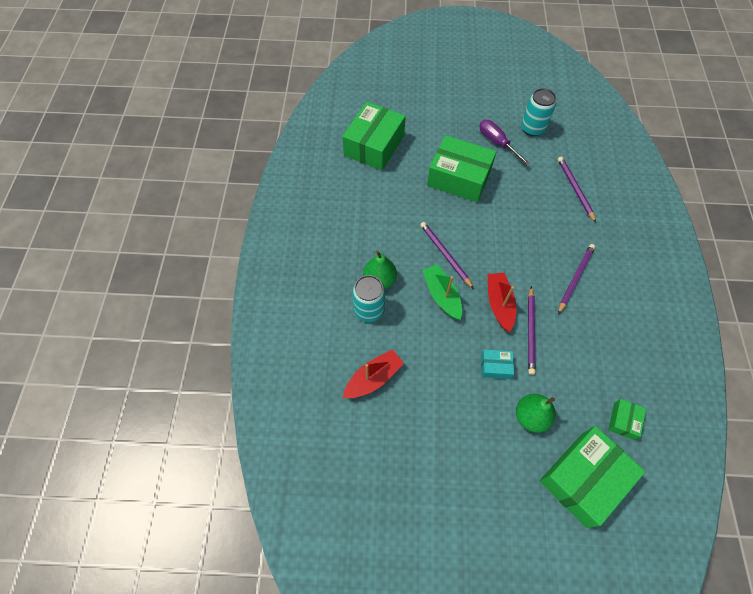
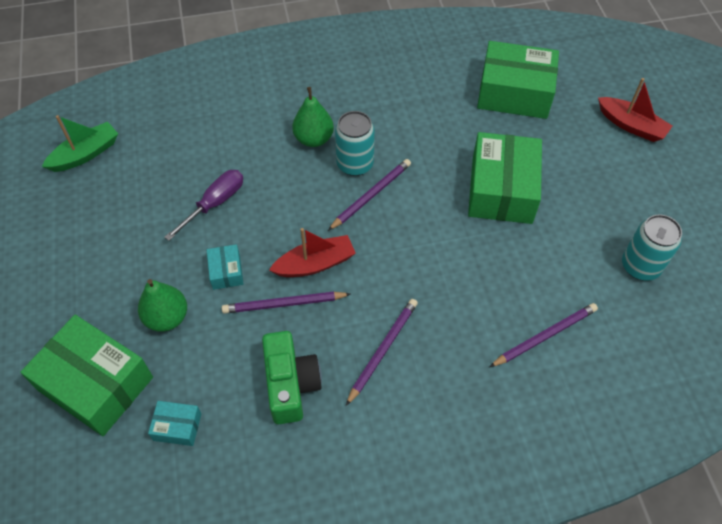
camera: 75 degrees right, 5 degrees down
(369, 310) = (272, 137): turquoise can -> turquoise can (355, 164)
(373, 378) = (189, 158): red boat -> red boat (631, 125)
(441, 295) = (310, 202): green boat -> green boat (85, 154)
(497, 142) = (588, 224): purple screwdriver -> purple screwdriver (215, 203)
(575, 278) = (382, 350): purple pencil -> purple pencil turned 75 degrees counterclockwise
(596, 339) = (290, 384): none -> green camera
(623, 421) = (177, 427): green box -> turquoise box

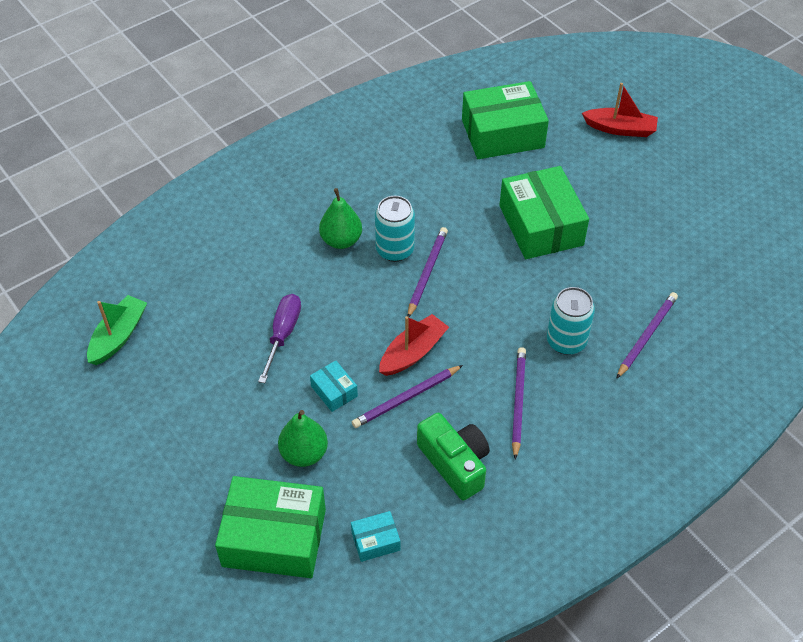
camera: 25 degrees left, 5 degrees down
(640, 266) = (692, 248): turquoise can -> turquoise can (566, 341)

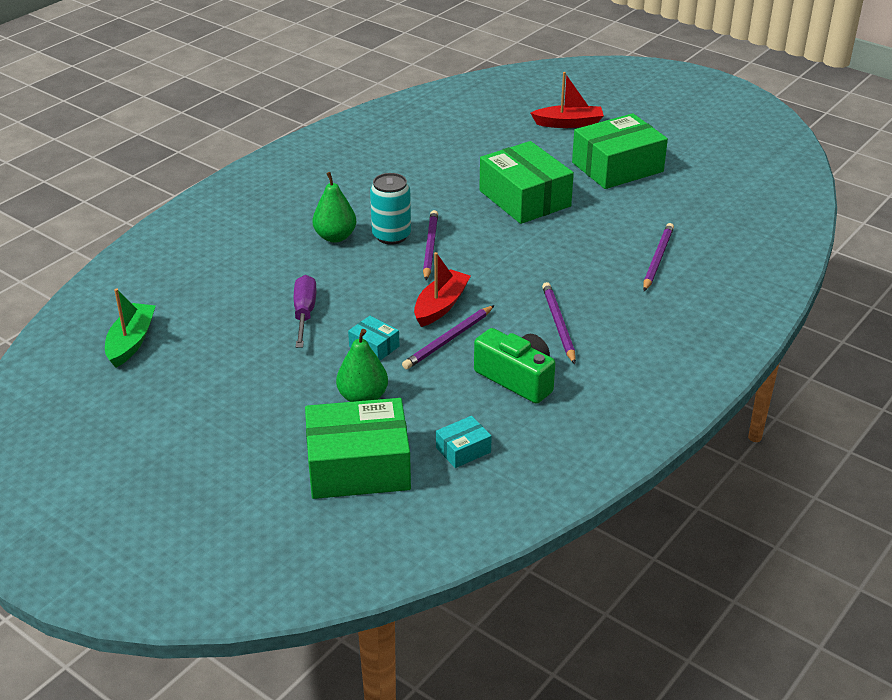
camera: 15 degrees left, 15 degrees down
(502, 133) = (460, 141): green box -> green box (617, 167)
(566, 341) = (585, 274): turquoise can -> none

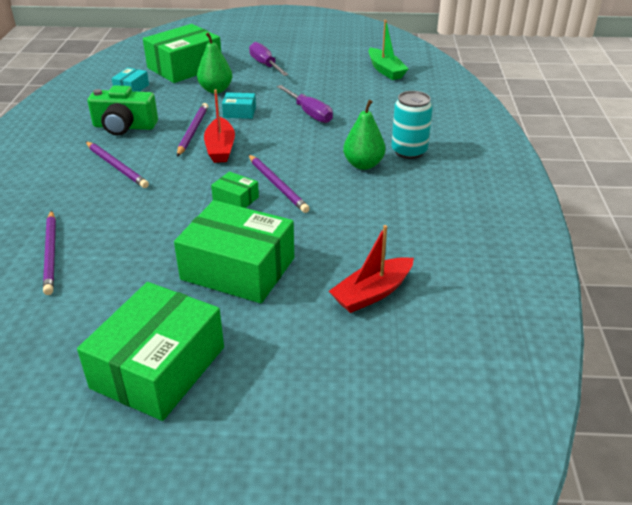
camera: 145 degrees right, 0 degrees up
(251, 421) = (265, 65): none -> purple screwdriver
(391, 236) = (321, 182): turquoise can -> turquoise can (409, 151)
(477, 248) = (236, 199): none -> green box
(568, 123) = (284, 429): red boat -> red boat (372, 293)

